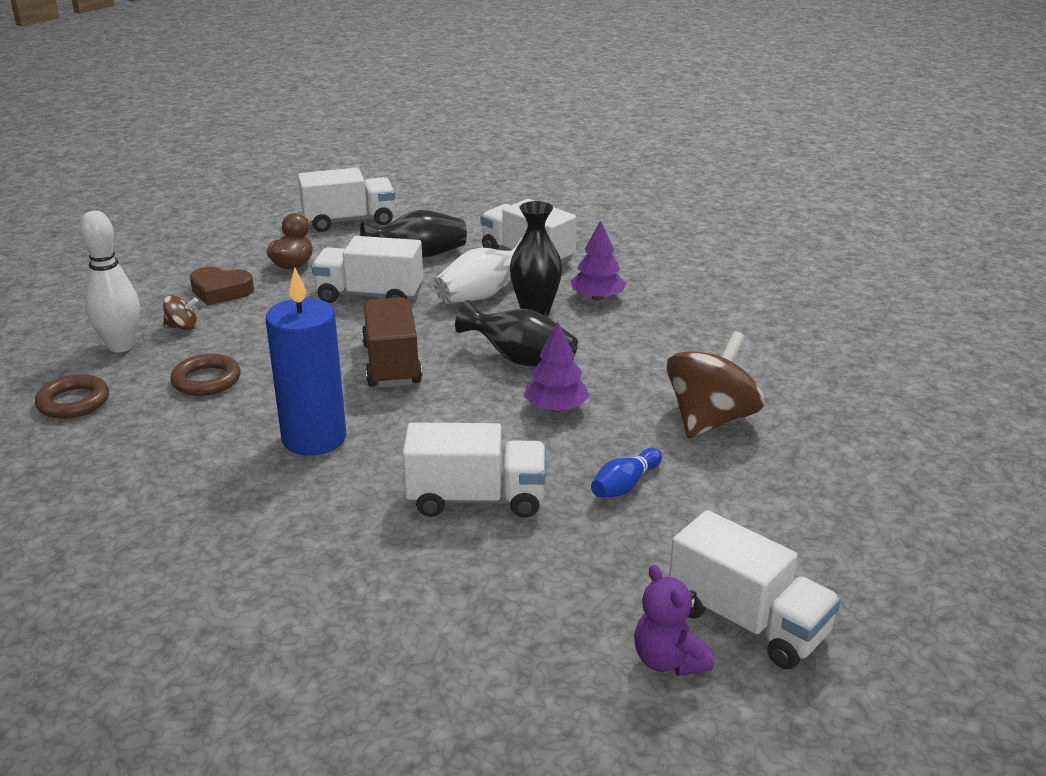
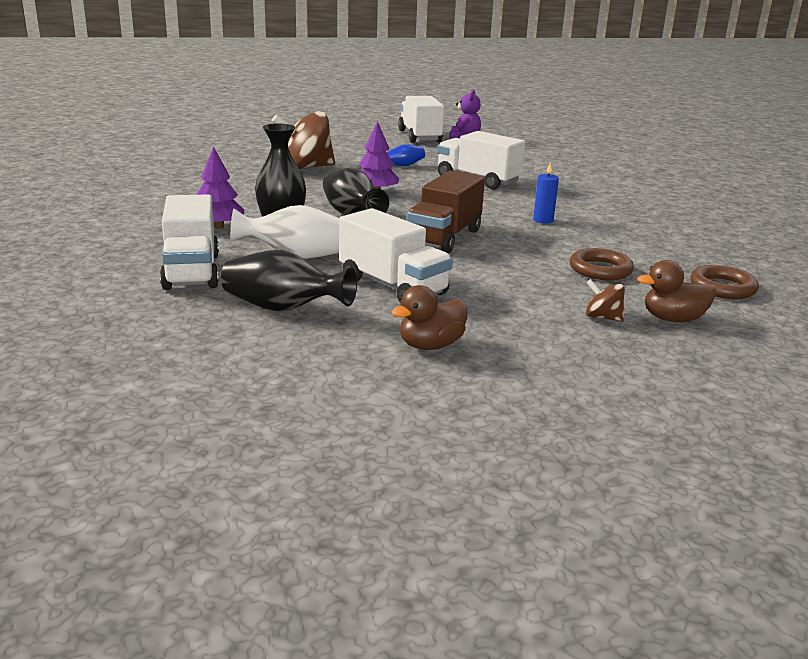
camera: 145 degrees left, 5 degrees down
(121, 346) = (673, 319): white bowling pin -> brown duck
(220, 291) = (539, 342): brown heart -> none
(314, 438) = (543, 220): blue candle -> blue candle, size x0.43
(349, 221) = (284, 385): white truck -> none

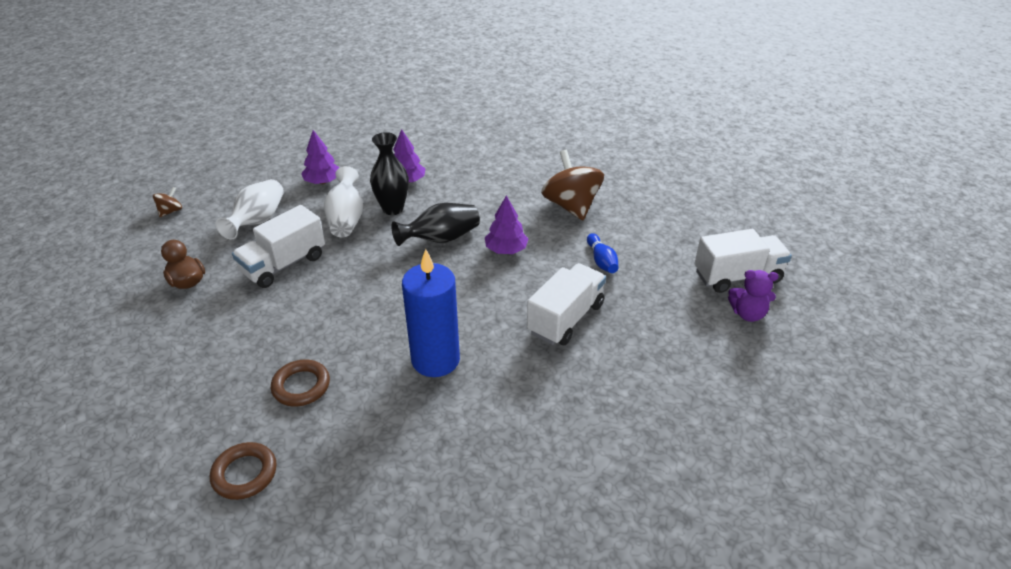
camera: 90 degrees right, 15 degrees up
(191, 271) = (323, 181): white truck -> purple tree
(283, 308) = (258, 221): black vase -> white vase
(444, 237) = (385, 291): brown truck -> none
(543, 220) = (435, 360): blue candle -> blue candle, size x2.33
(602, 317) = (204, 373): brown spinning top -> brown spinning top (170, 211)
(673, 319) = (188, 418): brown duck -> none

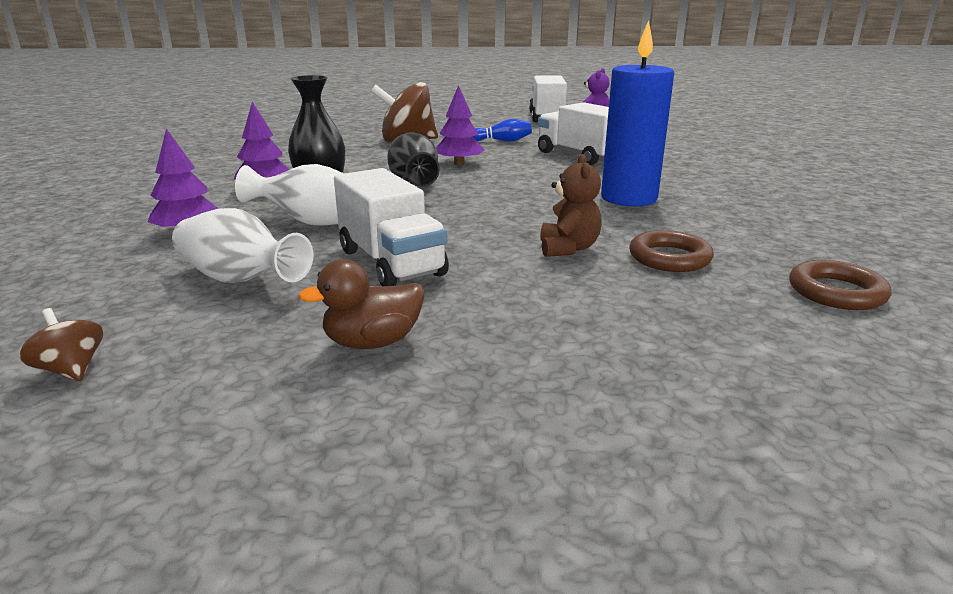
camera: 75 degrees left, 15 degrees down
(314, 334) = (568, 248): none -> brown teddy bear

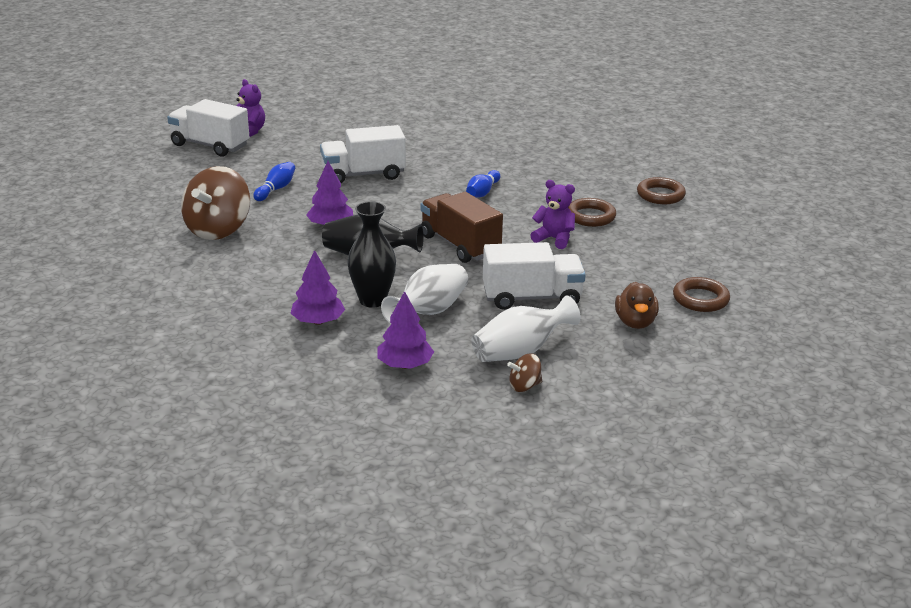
camera: 65 degrees left, 5 degrees up
(71, 370) = (611, 411): brown spinning top -> brown spinning top (524, 386)
(484, 210) = (460, 245): none -> brown truck
(510, 390) = (700, 299): none -> brown ring
(568, 248) = (554, 239): brown teddy bear -> purple teddy bear
(628, 198) = (482, 192): blue candle -> blue bowling pin

